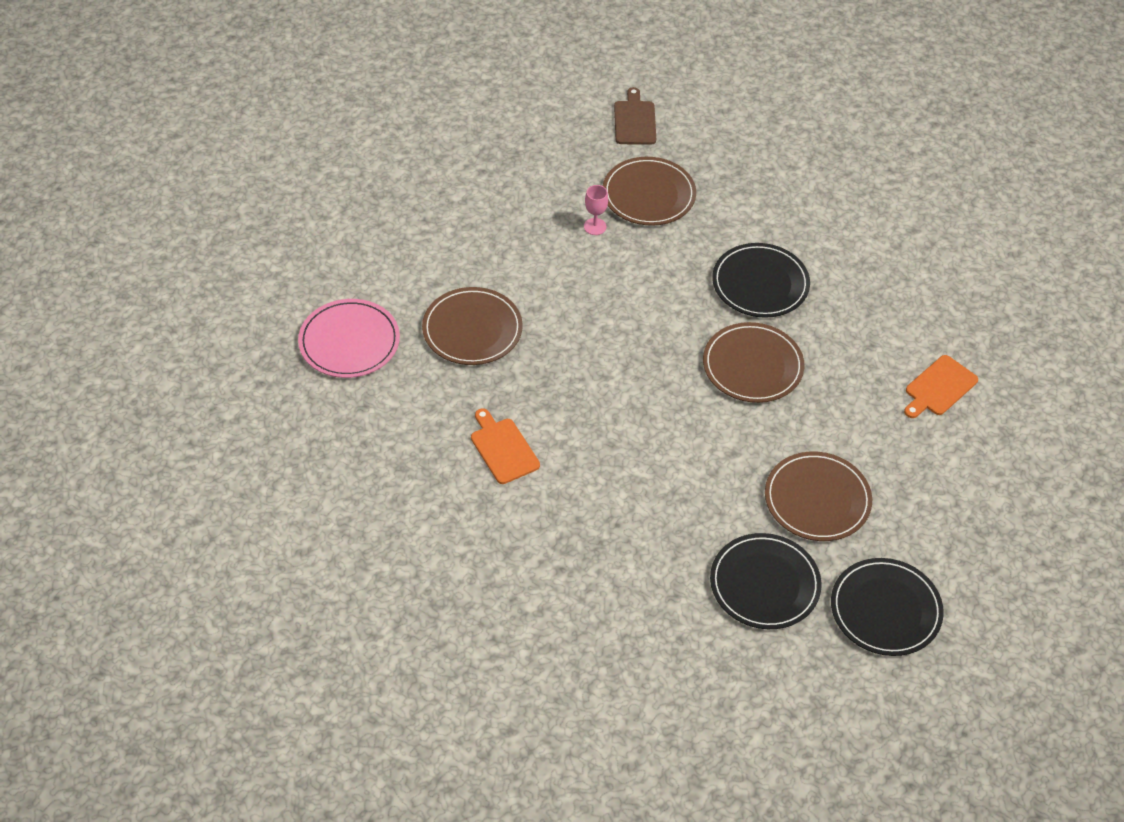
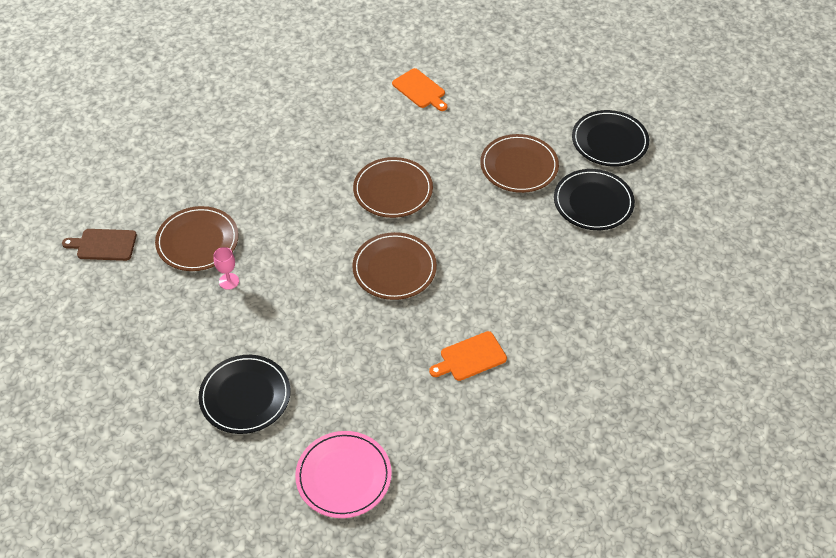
camera: 85 degrees left, 0 degrees up
(472, 329) = (338, 376): brown plate -> brown plate (394, 268)
(760, 283) = (309, 177): black plate -> black plate (245, 396)

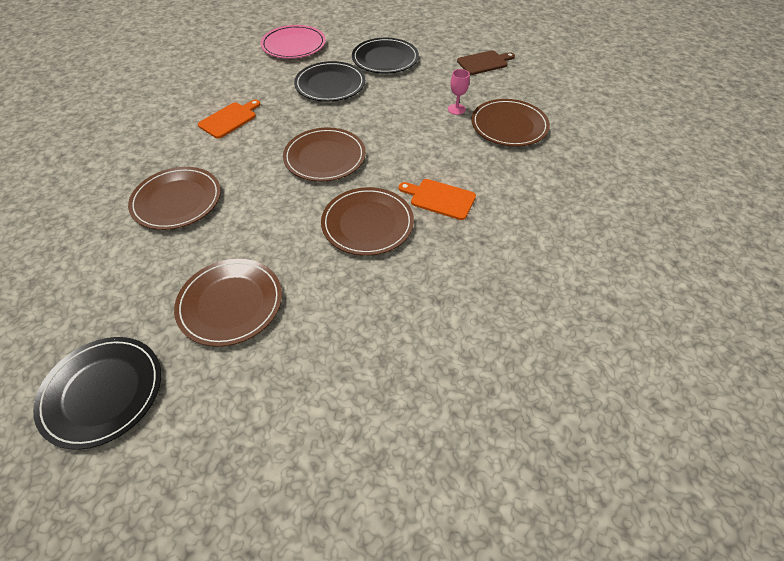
camera: 155 degrees right, 0 degrees up
(104, 245) = (576, 102): brown cutting board -> brown cutting board (484, 62)
(420, 90) = (413, 373): orange cutting board -> orange cutting board (440, 198)
(544, 268) = (177, 201): none -> brown plate
(593, 202) = (125, 289): black plate -> black plate (330, 84)

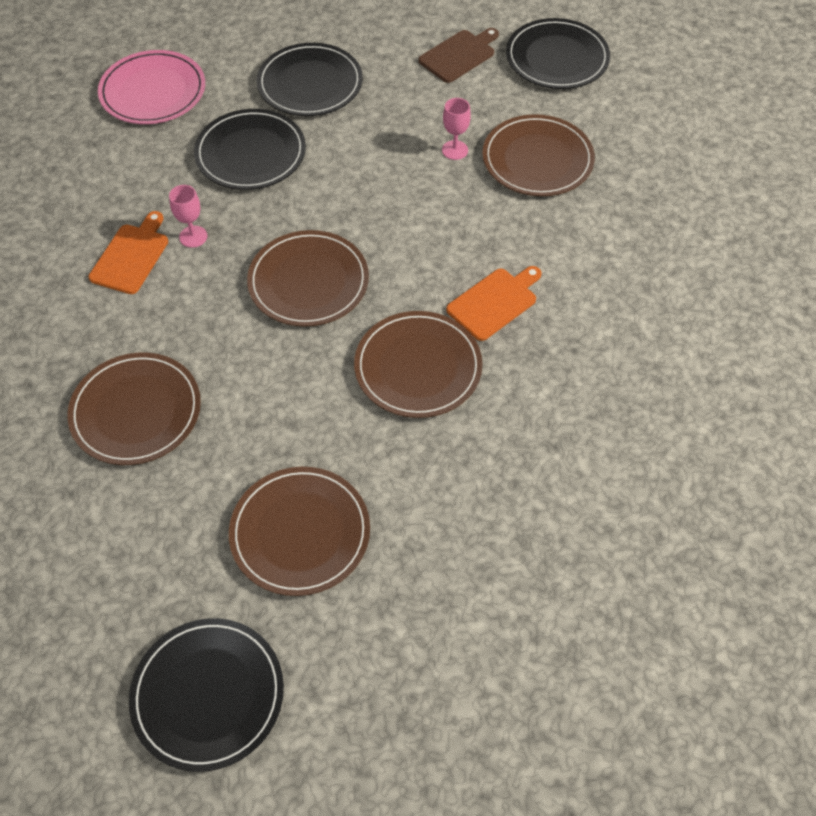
camera: 20 degrees left, 5 degrees up
(271, 118) = (193, 236): none -> pink goblet
(440, 198) = (494, 302): orange cutting board -> orange cutting board turned 135 degrees clockwise
(547, 76) = (557, 58): none -> black plate

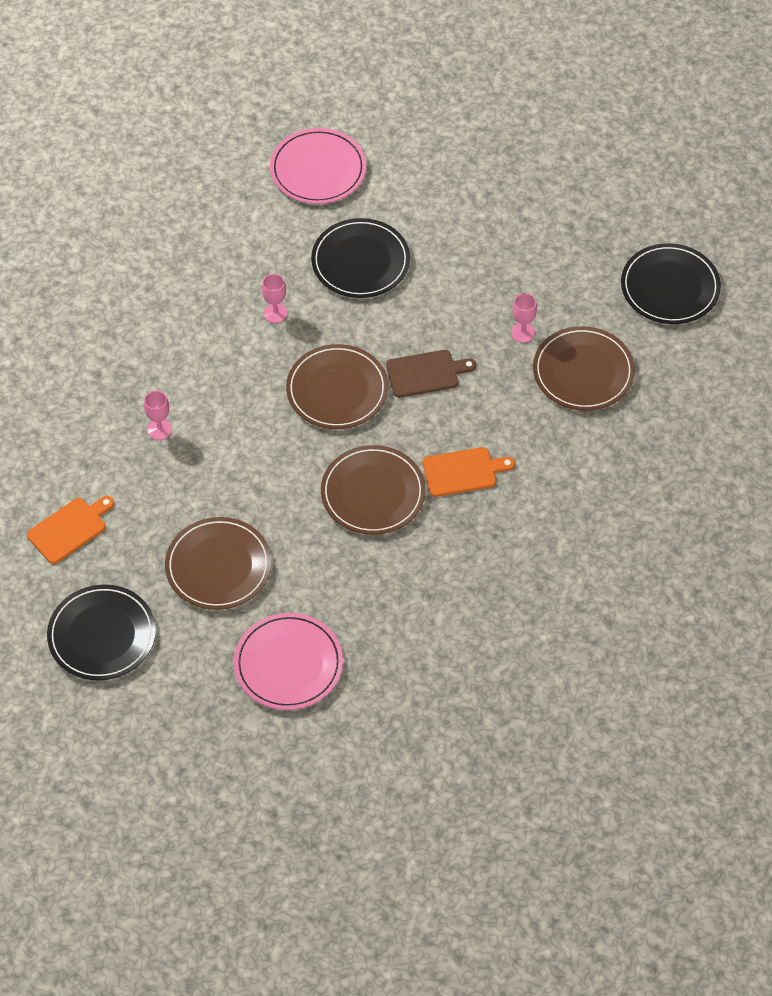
camera: 30 degrees right, 0 degrees up
(131, 256) = (221, 308): orange cutting board -> orange cutting board (69, 529)
(136, 411) = (159, 429): brown plate -> pink goblet
(310, 84) = (447, 219): black plate -> none
(457, 607) = (288, 664): none -> pink plate
(459, 55) = (588, 247): brown cutting board -> brown cutting board (426, 373)

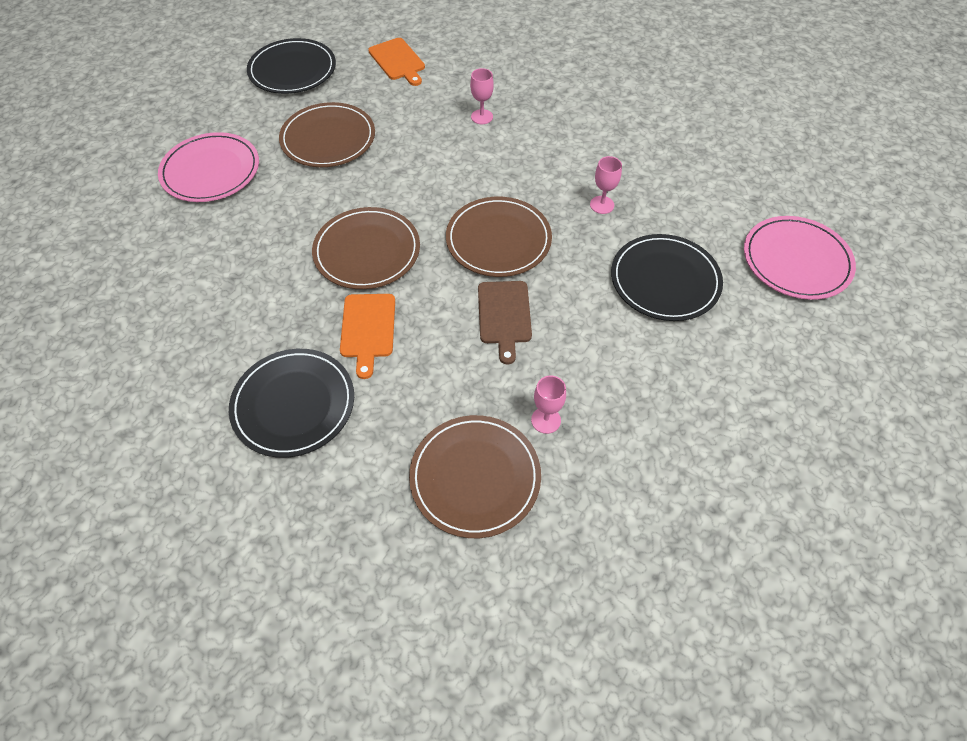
camera: 100 degrees right, 0 degrees up
(670, 287) = (599, 624): black plate -> black plate (293, 404)

